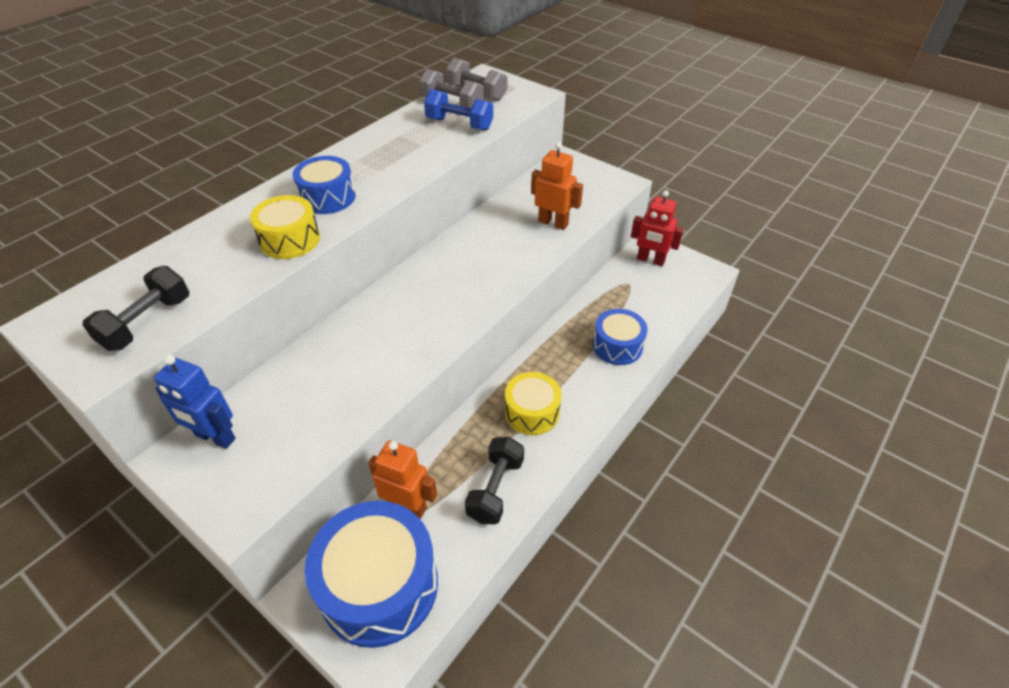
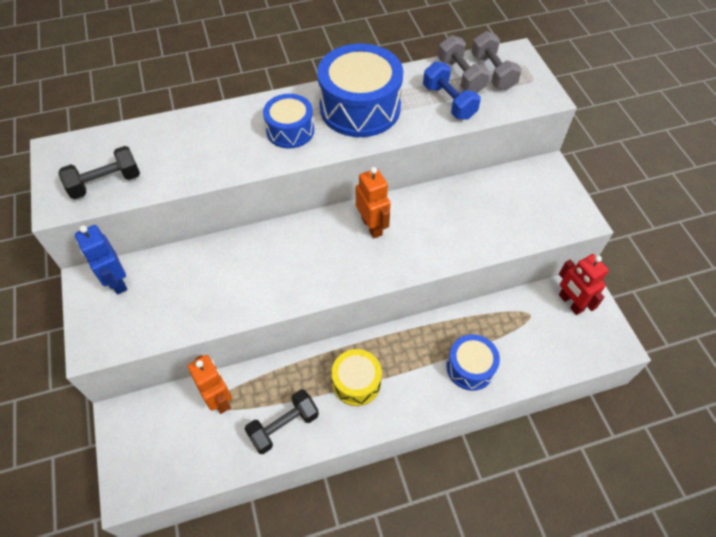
camera: 35 degrees right, 10 degrees up
(290, 240) = (236, 158): yellow drum -> none
(379, 585) = (163, 443): blue drum -> blue drum (360, 108)
(553, 223) = (481, 230): orange robot -> orange robot (372, 226)

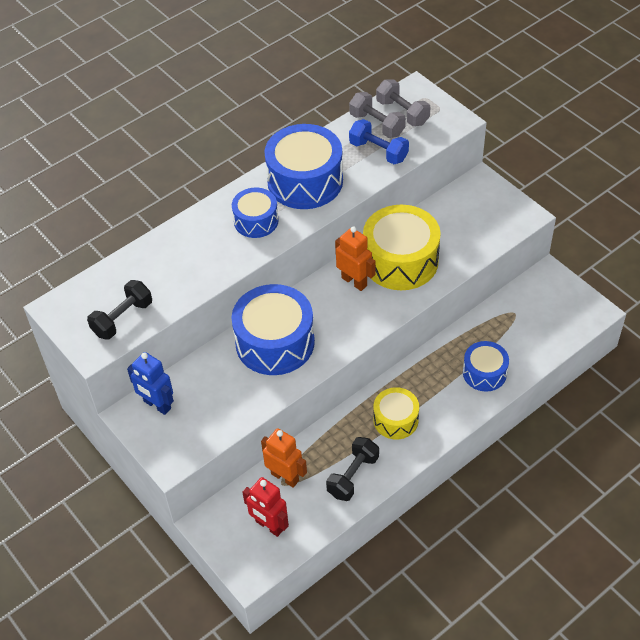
camera: 20 degrees left, 5 degrees down
(262, 260) = (275, 342): none -> blue drum
(428, 221) = (400, 261): none -> yellow drum
(570, 303) = (543, 291): red robot -> red robot (269, 526)

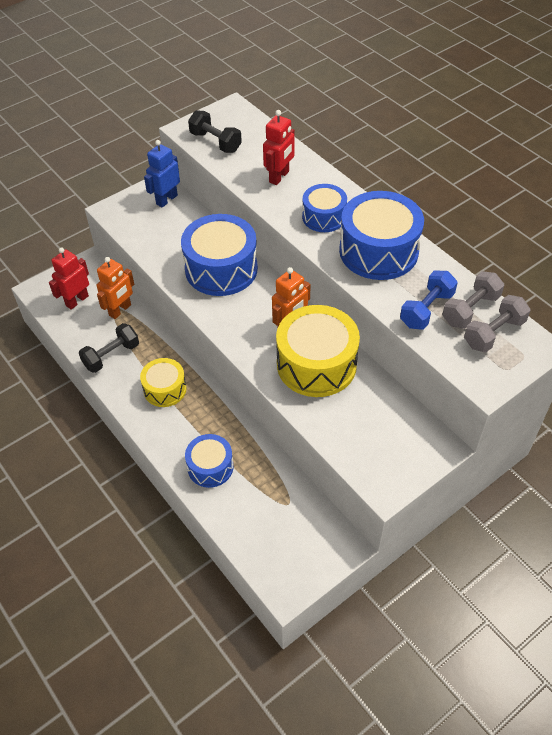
camera: 90 degrees right, 0 degrees up
(190, 258) = (279, 177): none -> red robot
(353, 476) = (111, 356): black dumbbell -> black dumbbell turned 75 degrees counterclockwise

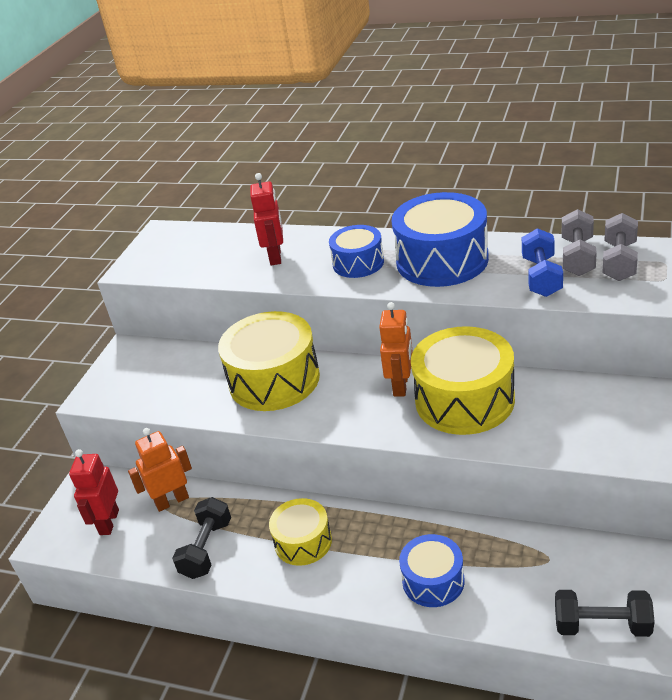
camera: 30 degrees left, 15 degrees down
(120, 310) = (172, 501): orange robot -> orange robot turned 120 degrees counterclockwise
(166, 199) = (146, 356): blue robot -> none
(215, 142) = (175, 263): black dumbbell -> black dumbbell (602, 625)
(221, 269) = (274, 380): blue drum -> yellow drum

